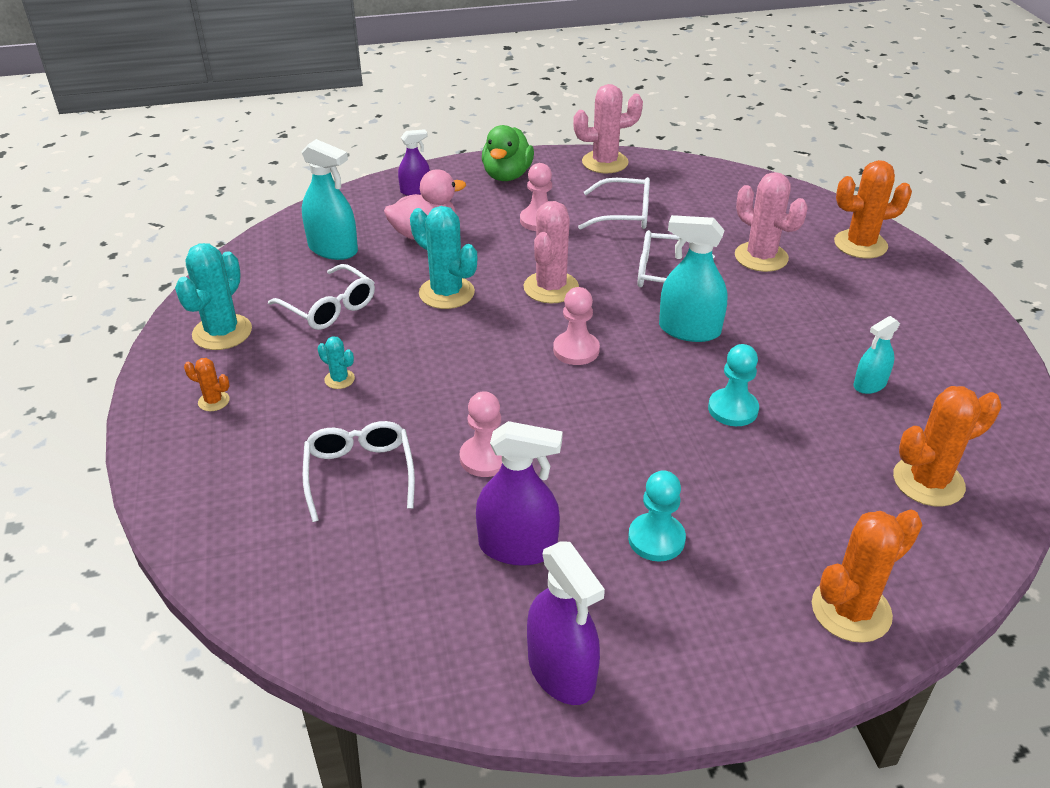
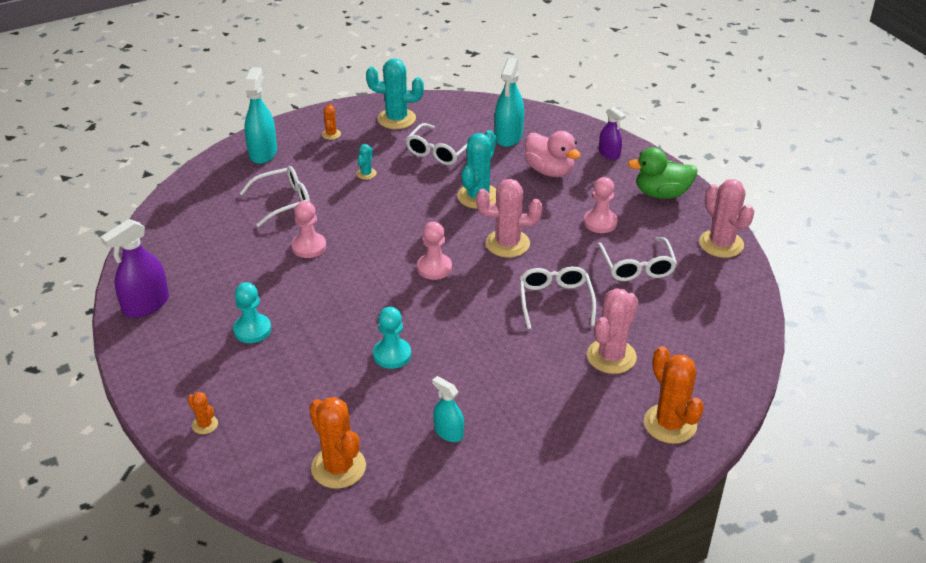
camera: 75 degrees right, 0 degrees up
(517, 547) = (235, 273): purple spray bottle -> none
(689, 330) = (482, 323): turquoise spray bottle -> turquoise spray bottle (263, 152)
(851, 610) = (205, 425): orange cactus -> orange cactus, size x0.49

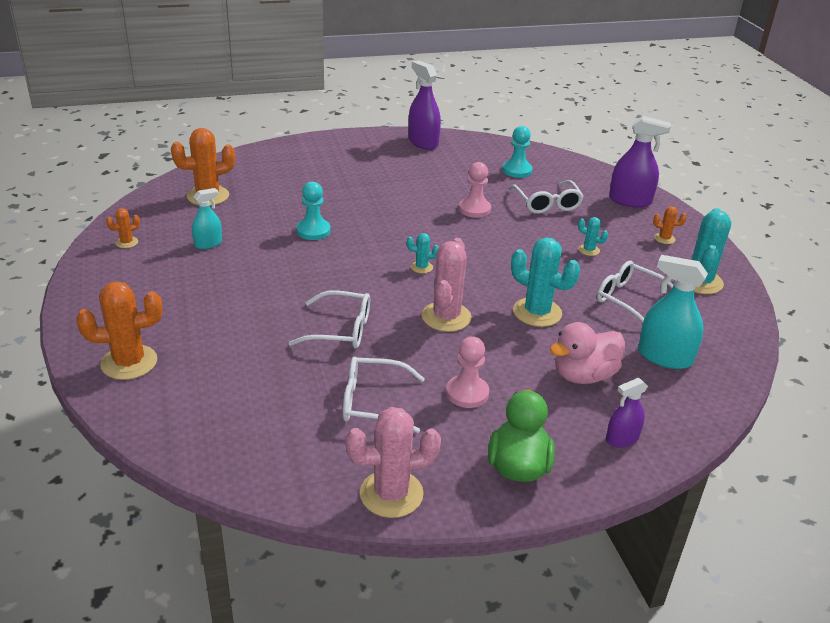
camera: 100 degrees right, 5 degrees down
(205, 425) = (284, 155): orange cactus -> orange cactus (127, 242)
(252, 330) = (375, 177): turquoise pawn -> turquoise pawn (517, 170)
(263, 152) = (630, 200): turquoise spray bottle -> purple spray bottle
(434, 268) = (421, 267): pink pawn -> turquoise cactus
(611, 356) = (241, 348): pink cactus -> none

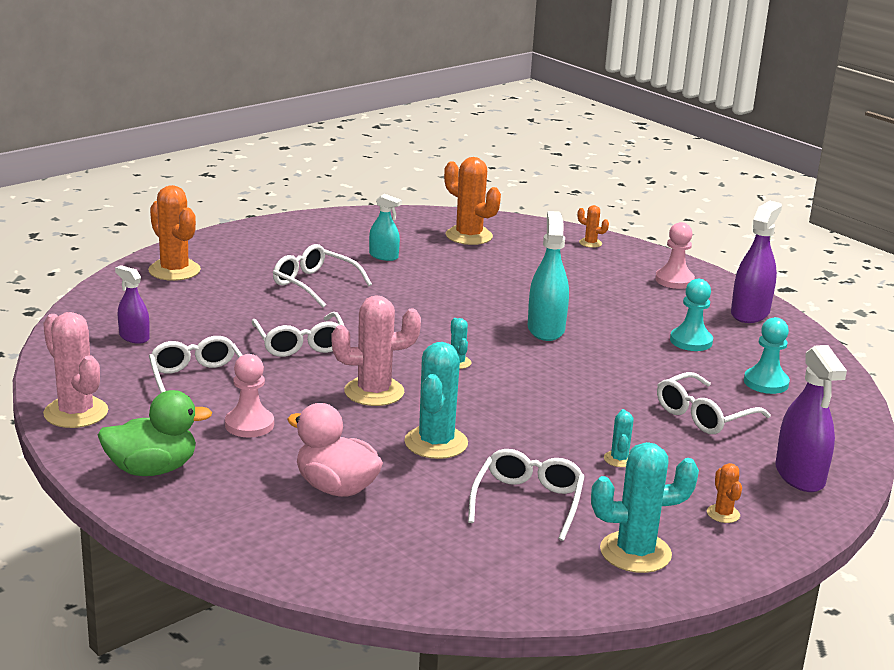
camera: 65 degrees right, 10 degrees down
(127, 242) = (347, 225): orange cactus -> orange cactus (590, 243)
(232, 292) = (314, 284): none -> white glasses
(313, 231) = (464, 295): turquoise pawn -> turquoise pawn (691, 341)
(474, 209) = (624, 371): pink pawn -> pink pawn (674, 280)
(622, 439) = (237, 525): purple spray bottle -> purple spray bottle (134, 337)
(664, 357) = (421, 539): turquoise spray bottle -> turquoise spray bottle (546, 329)

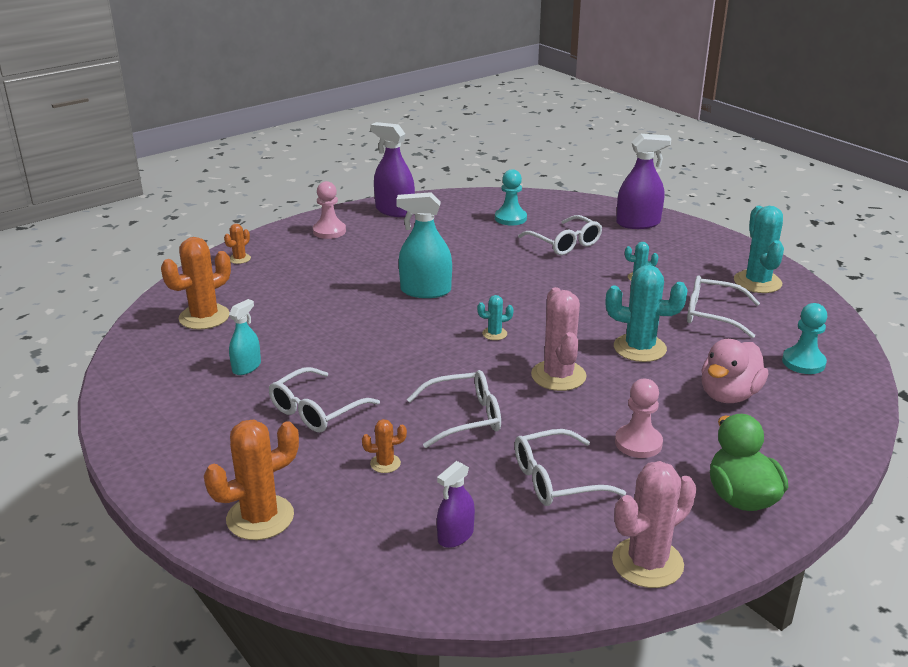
camera: 85 degrees left, 5 degrees up
(691, 341) = (445, 236): turquoise pawn -> turquoise pawn (803, 362)
(723, 514) = (696, 251): orange cactus -> orange cactus (385, 463)

